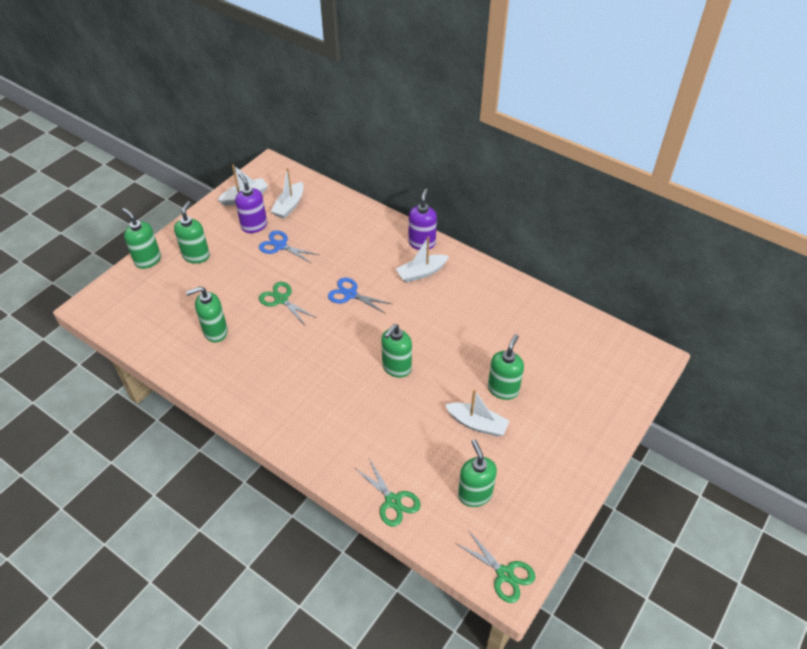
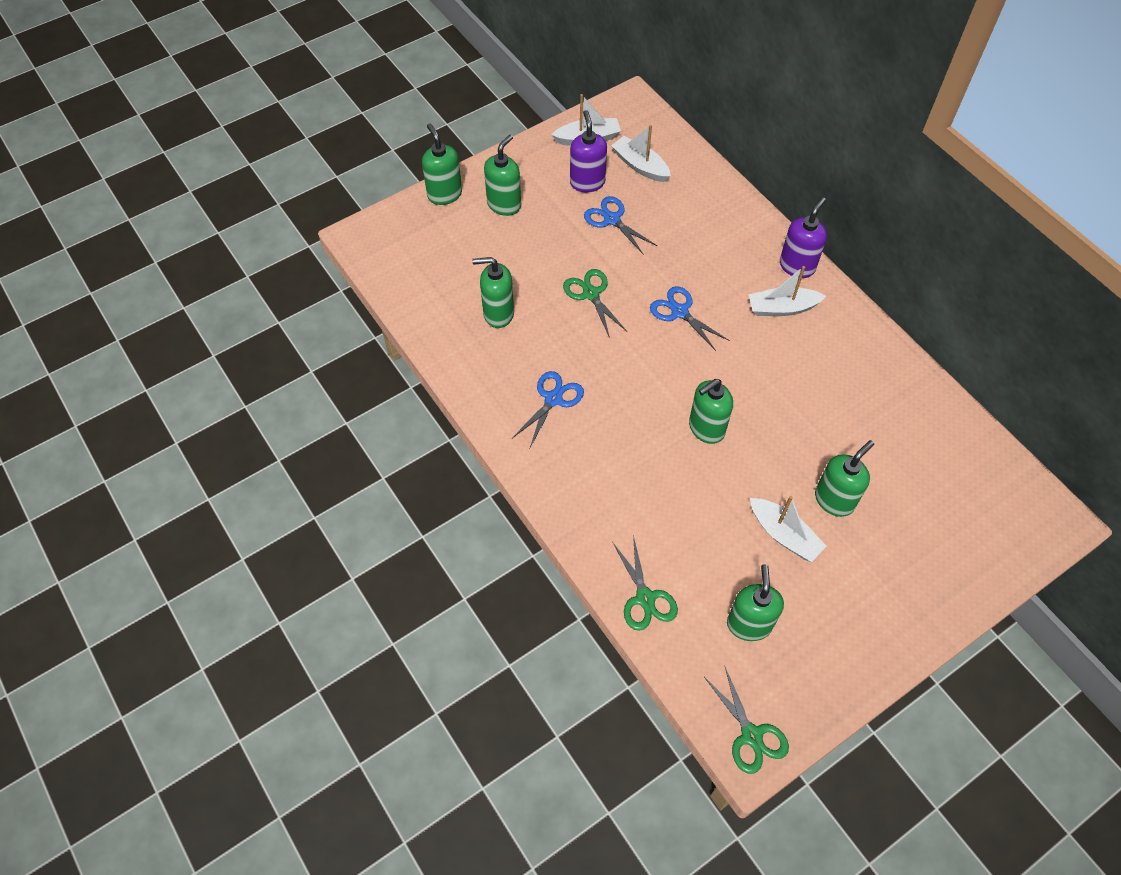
camera: 20 degrees right, 10 degrees up
(276, 380) = (553, 399): none -> blue scissors
(289, 205) = (640, 166): white boat -> white boat turned 90 degrees clockwise

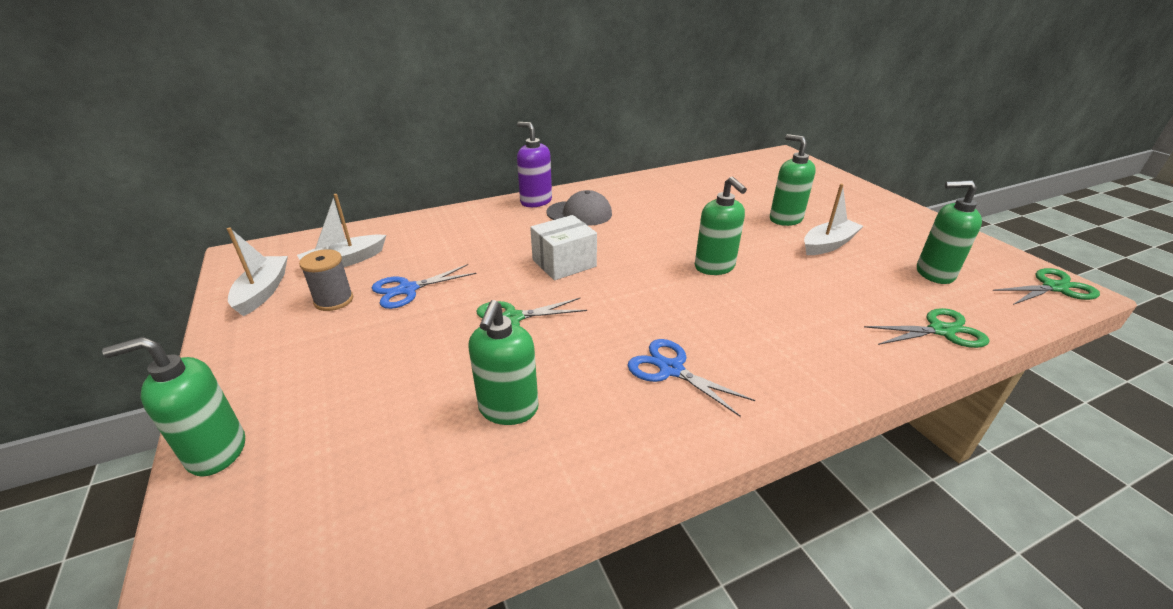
camera: 80 degrees left, 25 degrees down
(504, 205) = (305, 379): green soap dispenser -> none
(587, 182) = (334, 300): purple soap dispenser -> grey spool
(679, 312) = (564, 263): blue scissors -> white box
(782, 308) = (579, 213): white boat -> grey cap

